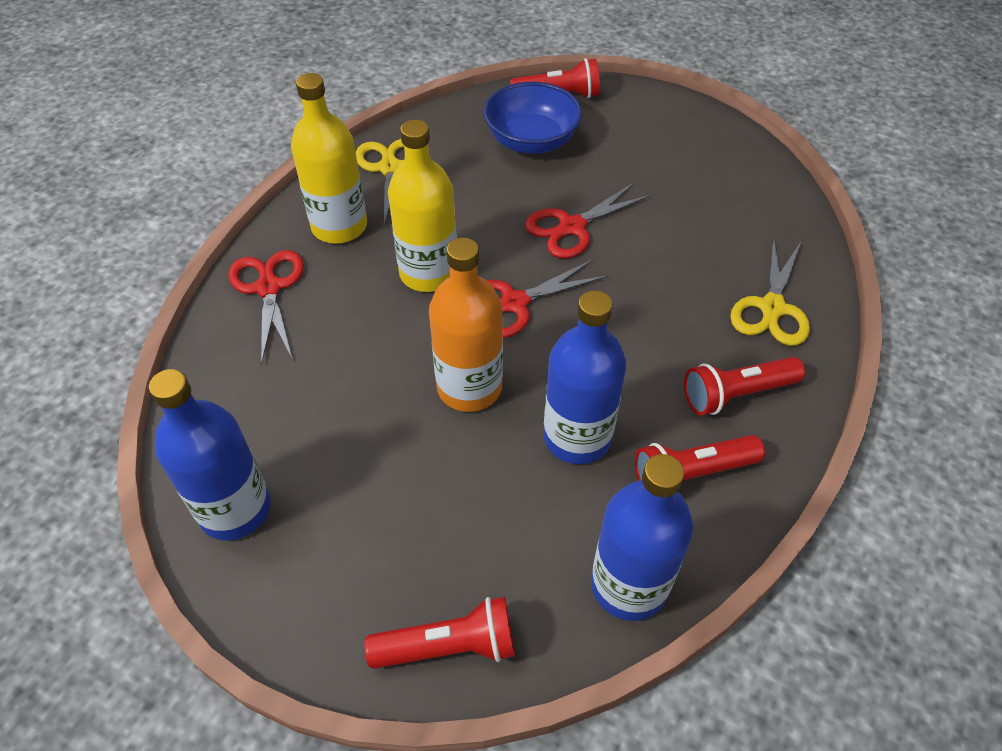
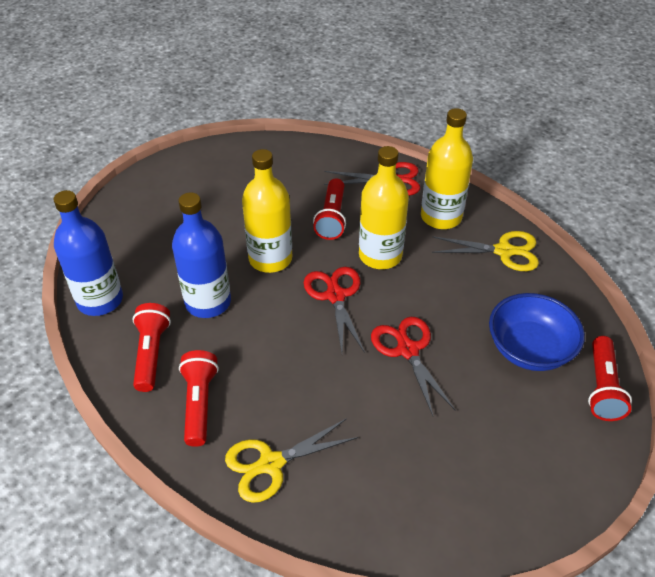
camera: 105 degrees right, 5 degrees down
(235, 509) = (232, 158): blue bottle -> none
(449, 646) = (113, 223): red flashlight -> red flashlight (332, 218)
(469, 387) = (270, 259): orange bottle -> yellow bottle
(772, 308) = (271, 464): yellow scissors -> yellow scissors turned 60 degrees counterclockwise

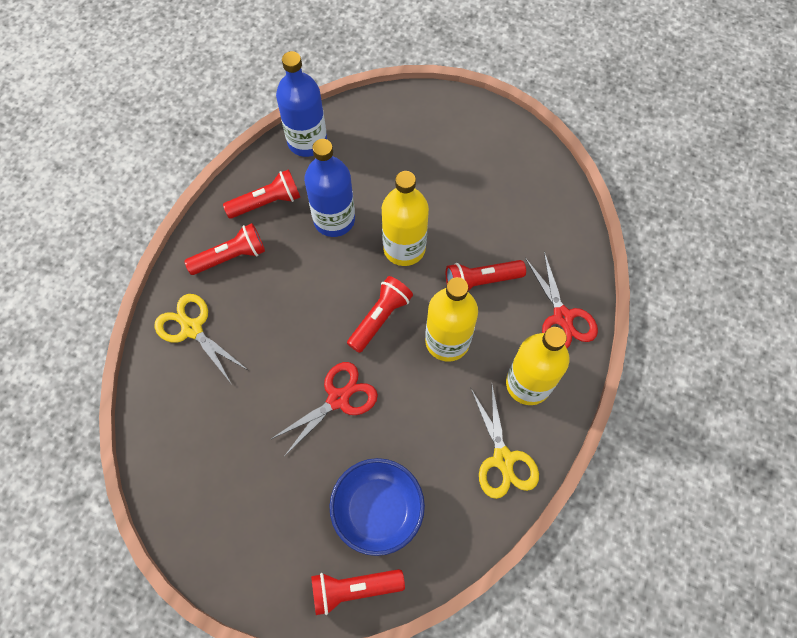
camera: 70 degrees right, 20 degrees up
(335, 295) = (380, 318): red scissors -> red flashlight

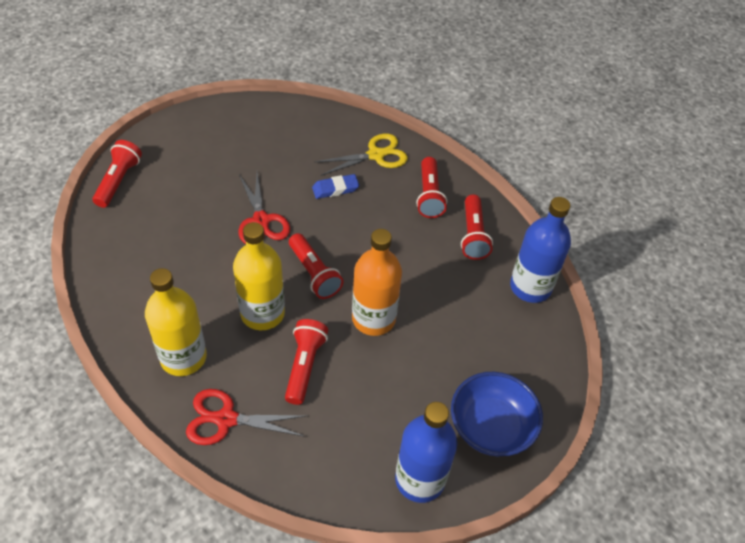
camera: 110 degrees right, 15 degrees down
(261, 347) = (335, 189): none -> blue eraser
(334, 219) = (431, 277): blue bottle -> blue bottle (420, 479)
(377, 510) = (160, 213): blue bowl -> blue bowl (491, 427)
(404, 248) = (373, 318): yellow bottle -> orange bottle
(503, 459) = (135, 308): yellow scissors -> none

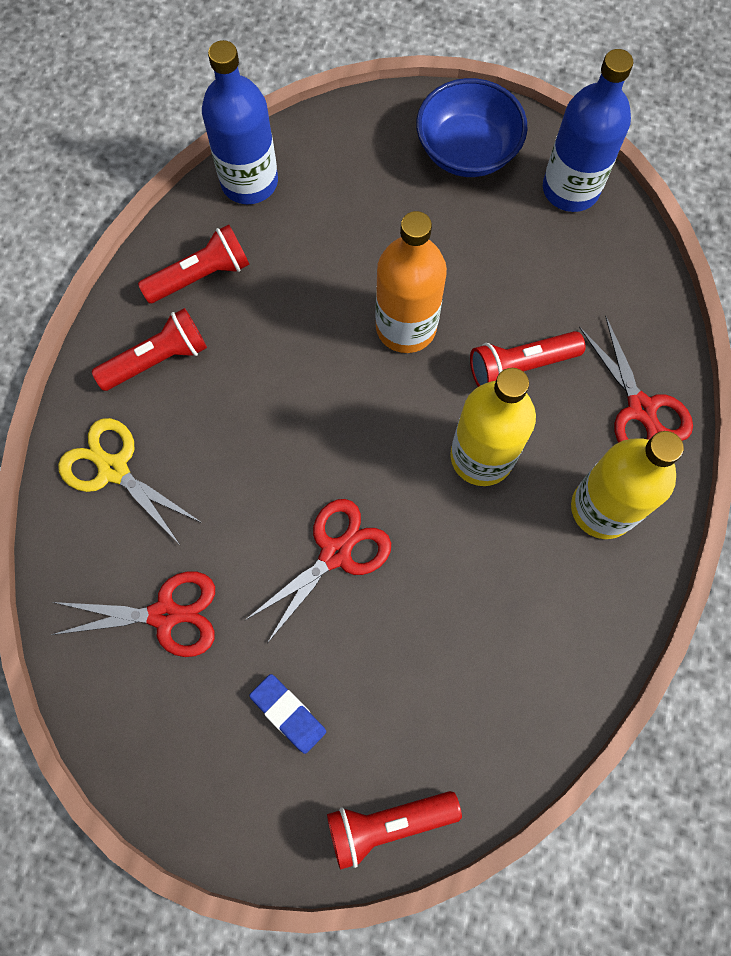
camera: 115 degrees left, 20 degrees up
(284, 145) = (165, 614): none -> red scissors
(314, 274) = (382, 431): red flashlight -> none
(335, 189) = (216, 488): blue eraser -> blue eraser (288, 713)

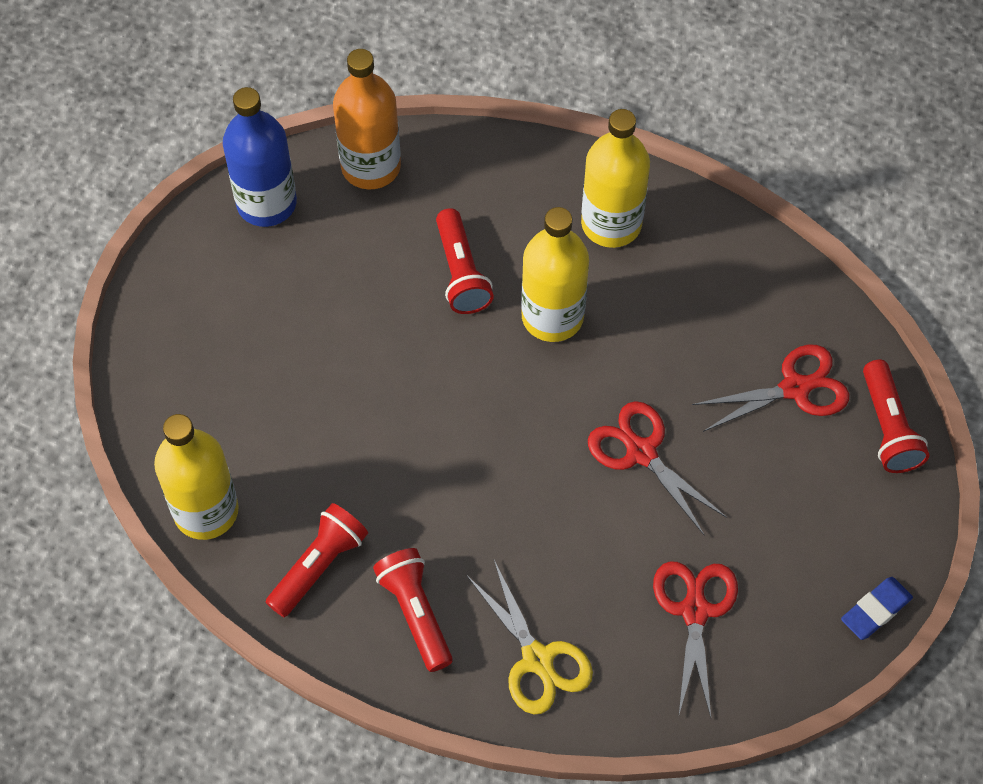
camera: 85 degrees left, 10 degrees down
(113, 469) = (538, 659): yellow scissors -> yellow scissors turned 75 degrees counterclockwise
(201, 276) = (319, 565): red flashlight -> red flashlight turned 60 degrees clockwise
(249, 182) = (206, 511): blue bottle -> yellow bottle
(288, 713) = (792, 503): blue eraser -> blue eraser (875, 610)
(406, 327) = (406, 369): orange bottle -> orange bottle (371, 166)
(467, 151) = (203, 292): blue bowl -> none
(641, 409) = (516, 178): red scissors -> red scissors (795, 388)

